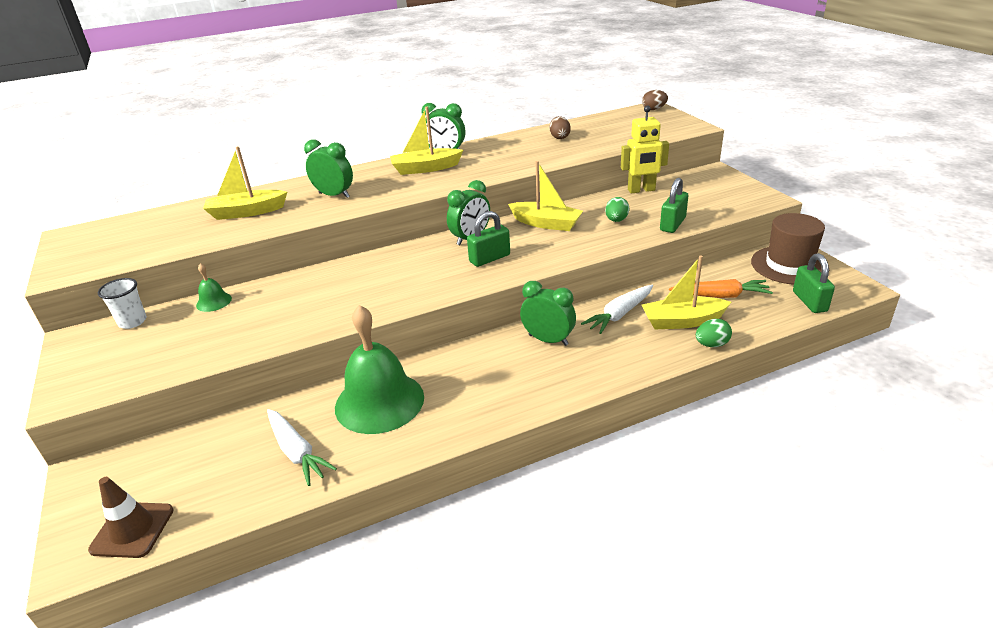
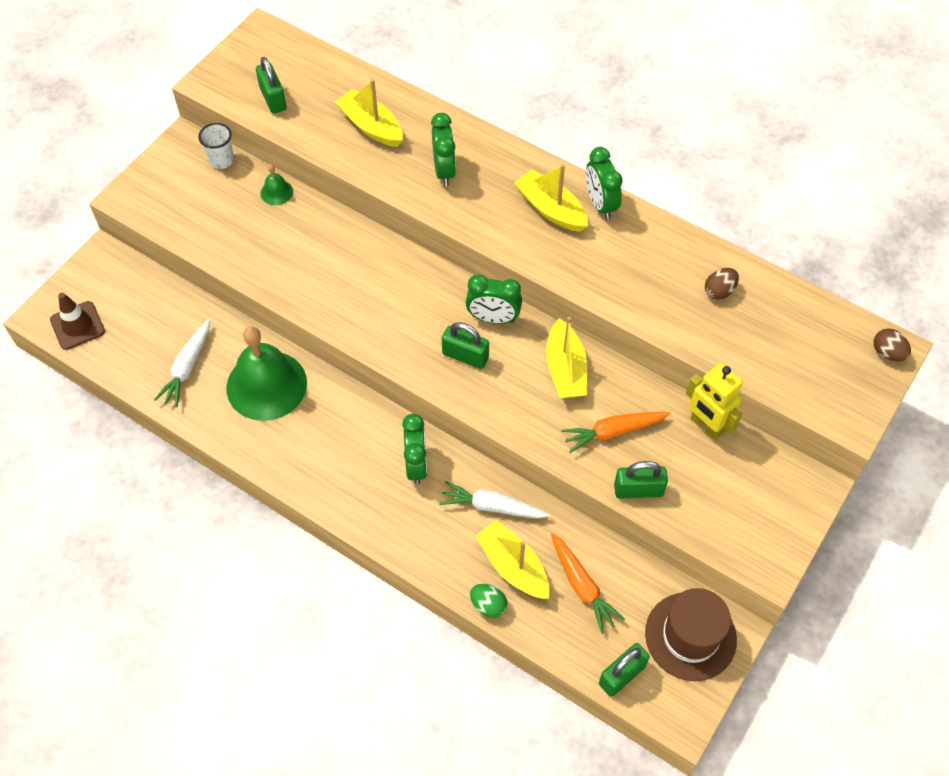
camera: 55 degrees right, 25 degrees up
(140, 246) = (273, 99): none -> green padlock
(616, 220) = (613, 432): green egg -> orange carrot

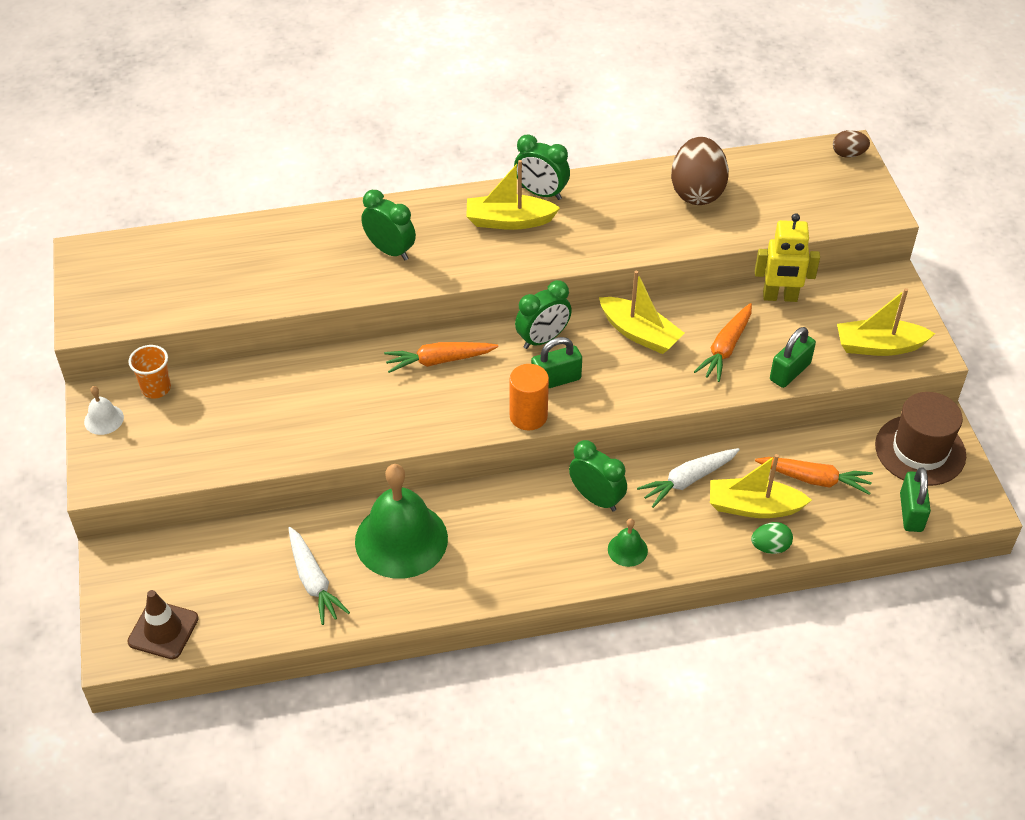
camera: 45 degrees left, 10 degrees down
(171, 158) = (104, 419): none -> white bell
(221, 160) = (156, 388): white cup -> orange cup
(273, 99) = (167, 296): green padlock -> none
(276, 192) = (241, 377): green bell -> green bell (627, 550)
(371, 126) = (285, 259): yellow boat -> yellow boat (879, 346)
(407, 279) = (439, 361): none -> orange carrot
(415, 367) = (528, 416): none -> orange cylinder
(719, 291) = (697, 192): brown egg -> brown egg, size x2.02

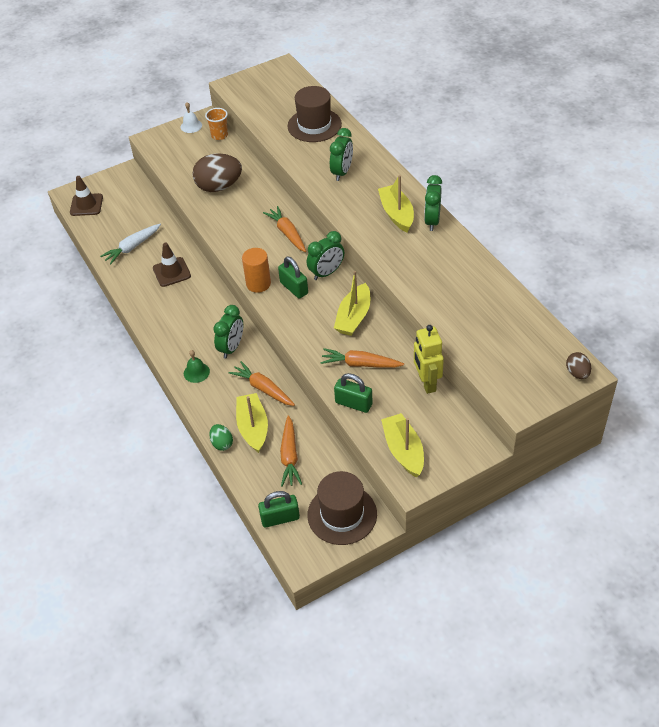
camera: 75 degrees right, 0 degrees up
(262, 253) = (314, 125): none -> brown hat
(401, 539) = (171, 272): green bell -> brown traffic cone
(543, 339) = (326, 273): green clock -> green clock turned 75 degrees counterclockwise
(688, 480) = (263, 389): white carrot -> orange carrot
(697, 192) = (479, 296): brown egg -> brown egg (219, 187)

